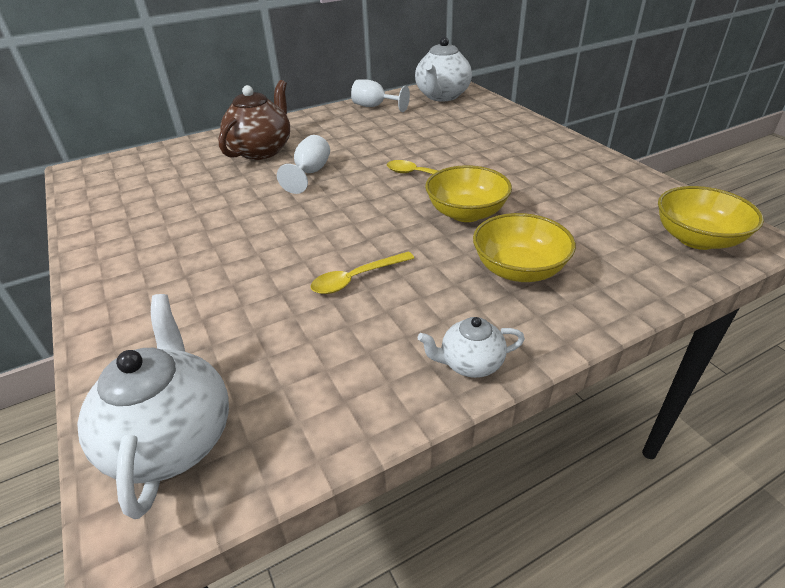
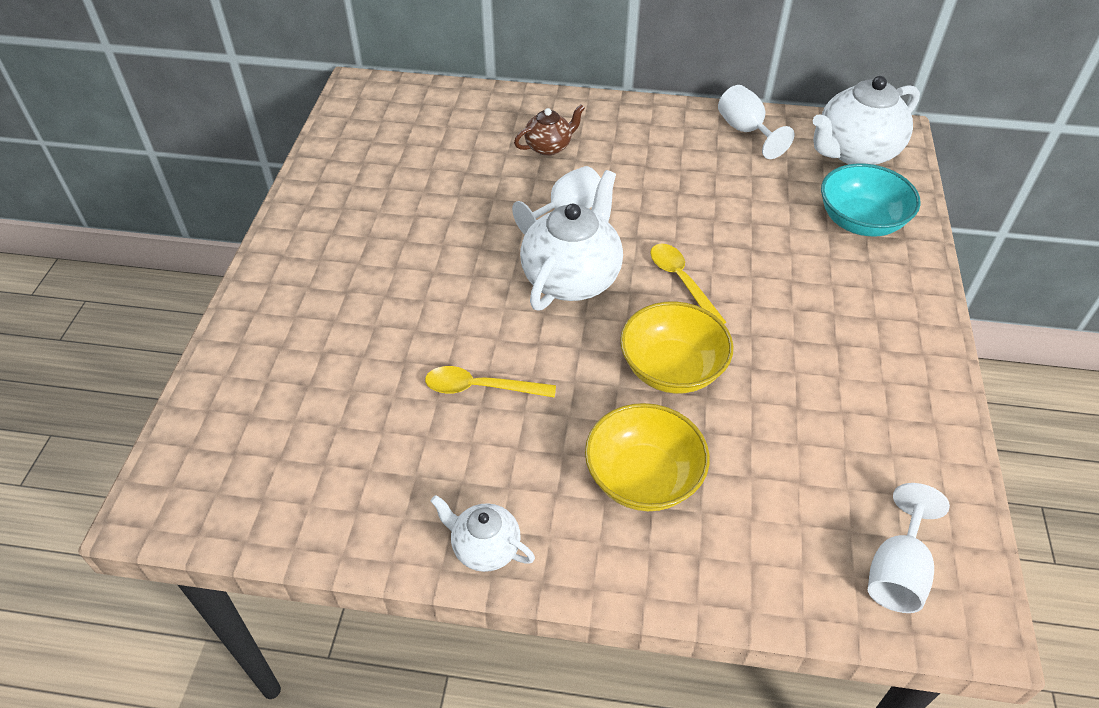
camera: 35 degrees right, 10 degrees up
(172, 438) = (219, 456): white teapot -> white teapot (572, 278)
(262, 150) = (549, 147): brown teapot -> brown teapot, size x0.54
(480, 118) = (860, 221): none -> turquoise bowl
(697, 239) = (896, 571): yellow bowl -> white goblet

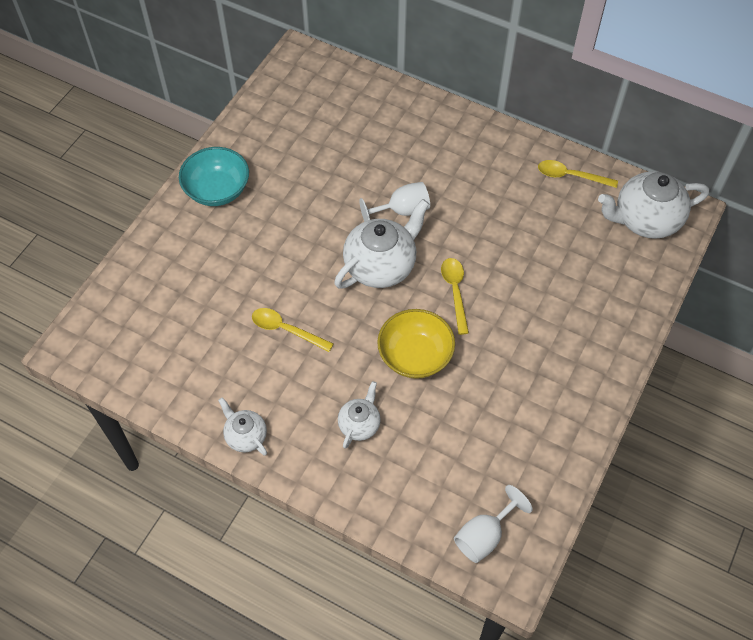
camera: 20 degrees right, 10 degrees up
(549, 147) = (415, 149): brown teapot -> none
(643, 478) = (359, 424): yellow bowl -> white teapot
(745, 131) = (571, 176): white goblet -> yellow spoon
(860, 221) = (612, 282): turquoise bowl -> turquoise bowl (217, 190)

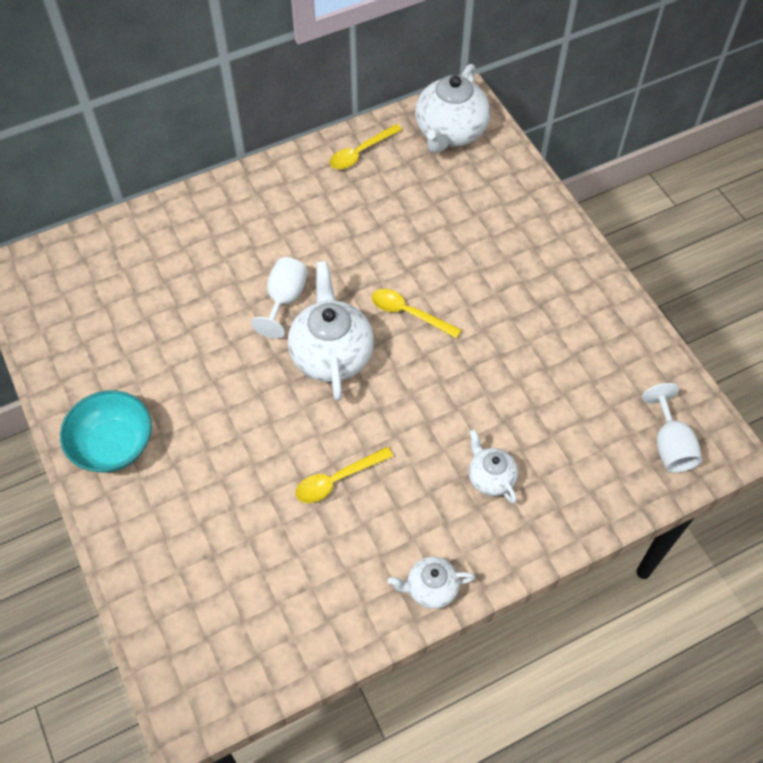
camera: 55 degrees left, 0 degrees up
(415, 356) = (451, 387): yellow bowl -> none

